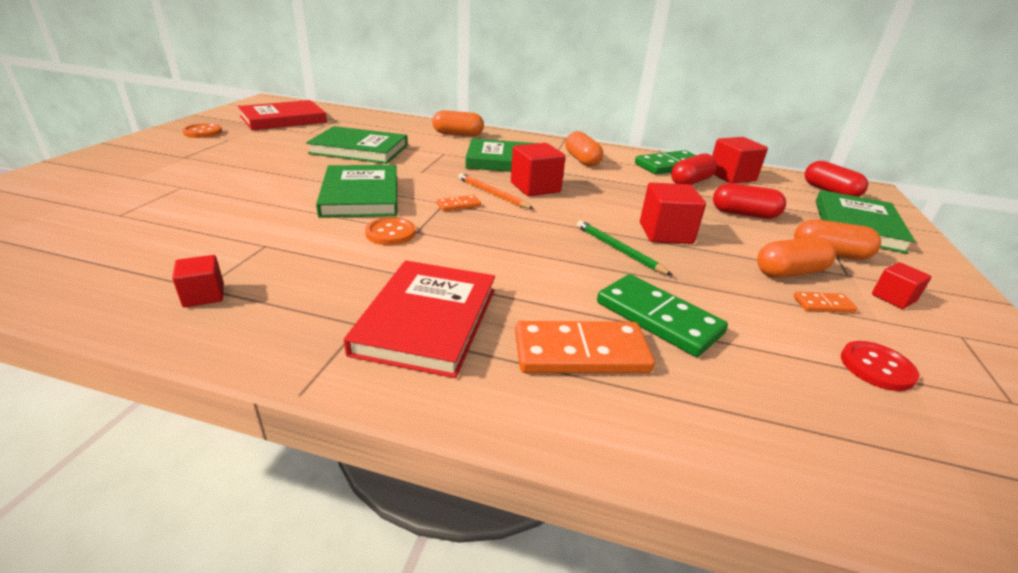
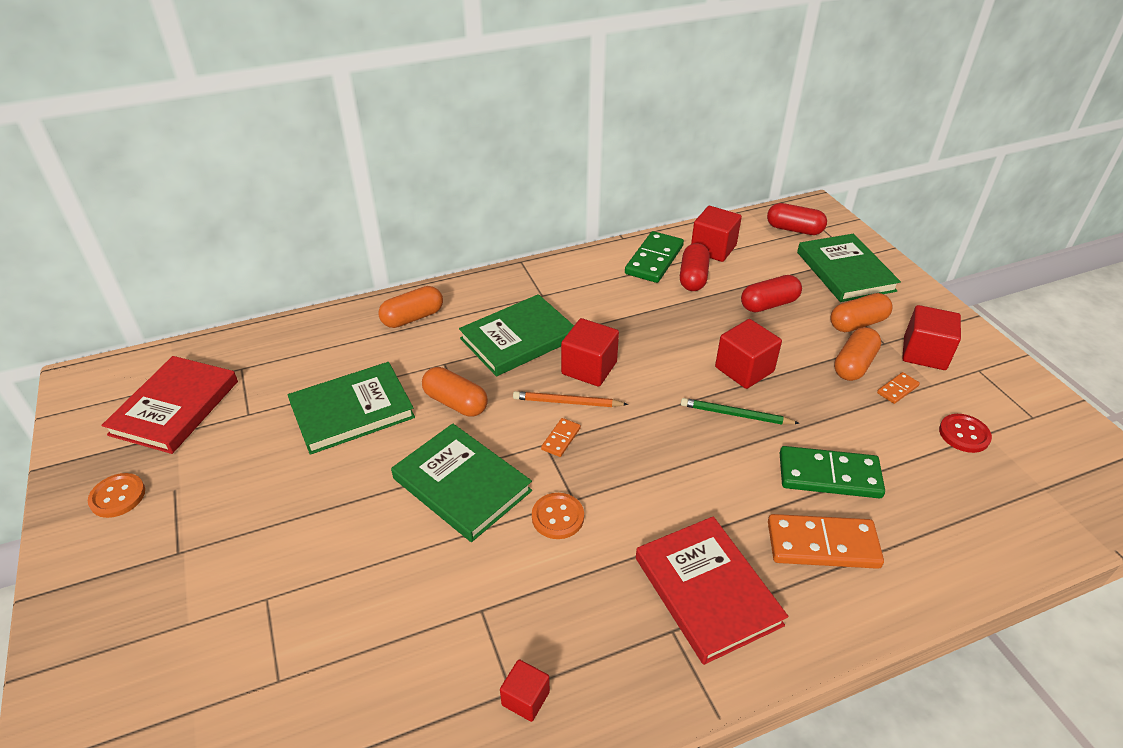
camera: 35 degrees left, 10 degrees up
(581, 353) = (822, 545): orange domino -> orange domino turned 45 degrees clockwise
(582, 160) = (577, 295): orange capsule -> orange capsule (456, 403)
(893, 298) = (924, 353): red cube -> red cube, size x1.71

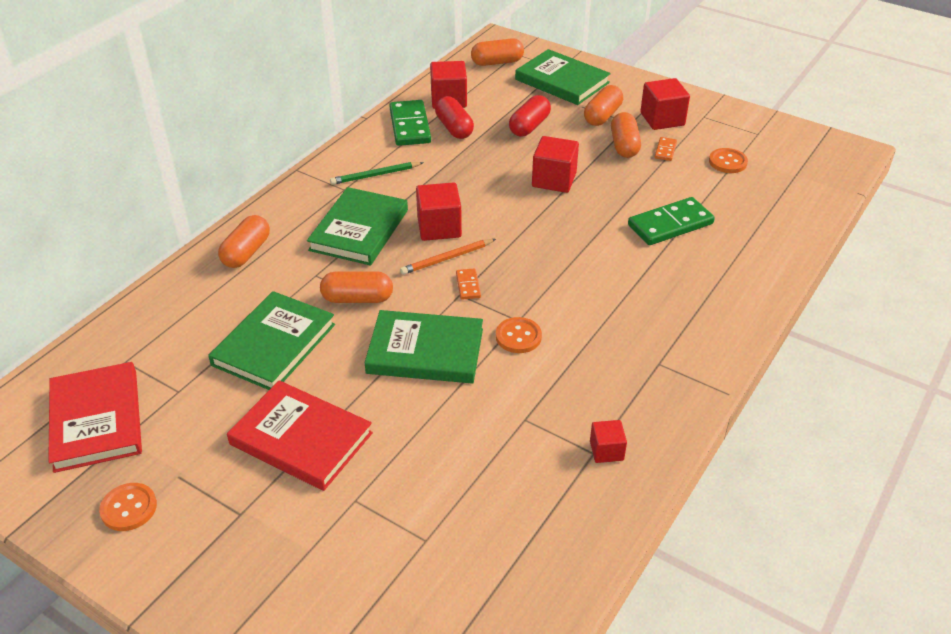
camera: 35 degrees left, 0 degrees up
(707, 591) = (658, 330): red book -> red book (301, 438)
(736, 414) = (576, 213): green pencil -> green pencil (375, 175)
(794, 229) = (497, 62): red capsule -> orange capsule
(822, 545) = (702, 268): orange domino -> none
(964, 434) = (727, 162): red button -> orange button

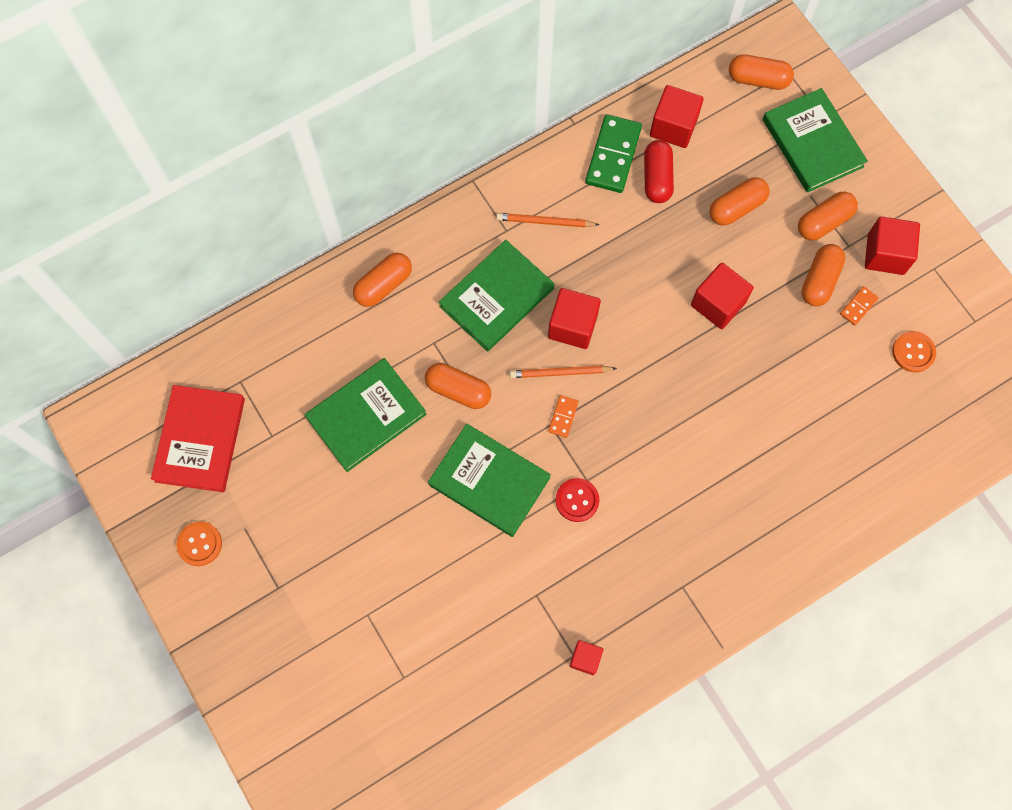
camera: 25 degrees right, 30 degrees up
(301, 438) = (350, 533): red book -> none
(375, 175) = (545, 222): green pencil -> orange pencil
(518, 336) = (577, 500): orange button -> red button
(529, 126) = (736, 207): red capsule -> orange capsule
(670, 224) = (797, 418): green domino -> none

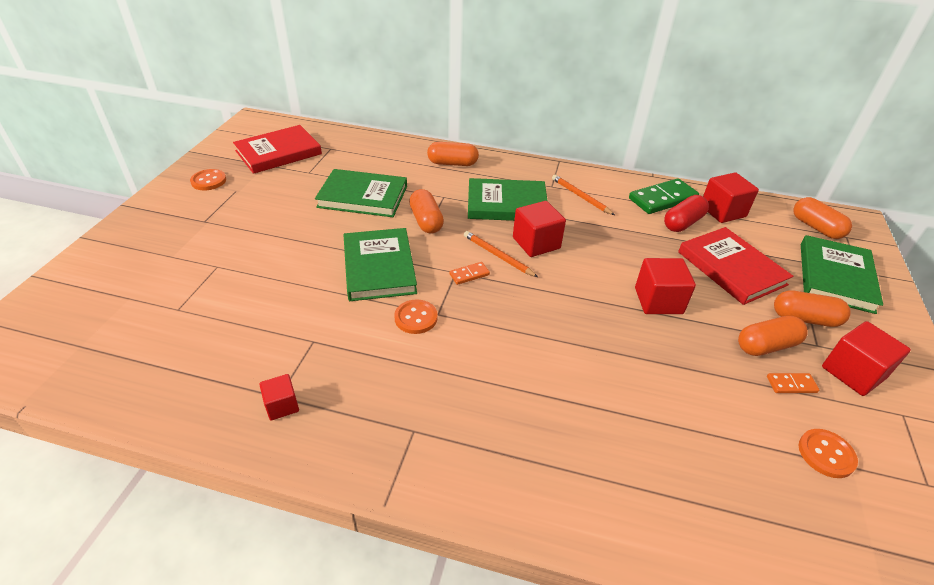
camera: 45 degrees right, 30 degrees down
(577, 500) = (416, 318): red button -> orange button
(736, 207) = (731, 268): orange capsule -> red book

